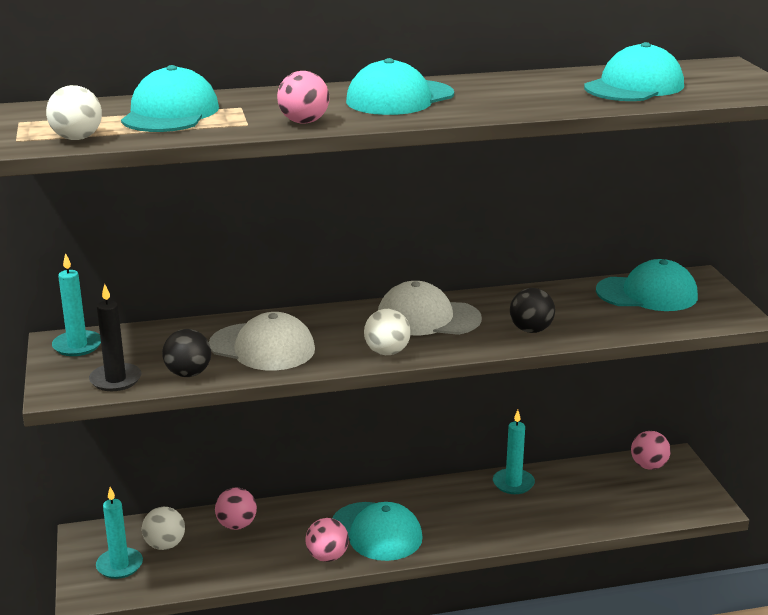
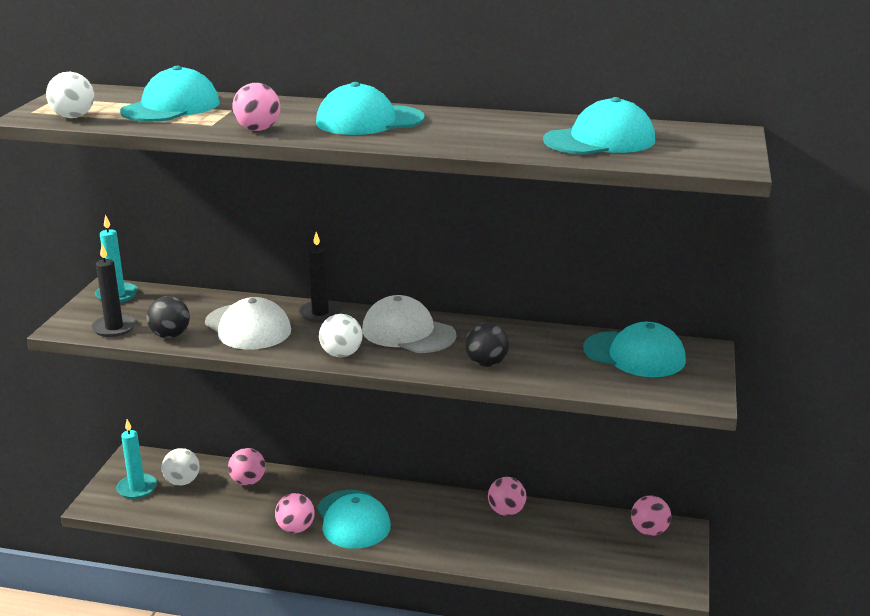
camera: 25 degrees right, 0 degrees up
(321, 318) = (320, 313): none -> black candle
(513, 483) = (506, 511): turquoise candle -> pink ball

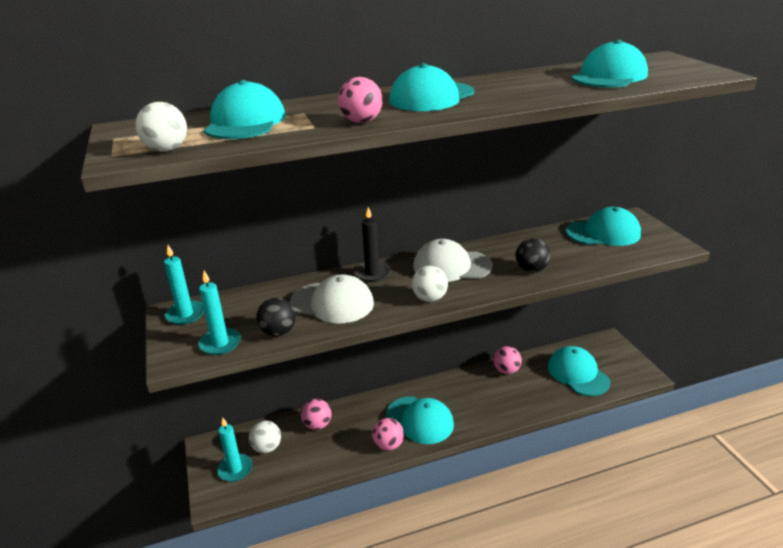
camera: 30 degrees left, 5 degrees up
(114, 328) = (220, 343): black candle -> turquoise candle
(590, 550) = (578, 374): none -> turquoise cap
(649, 531) = (594, 348): pink ball -> none

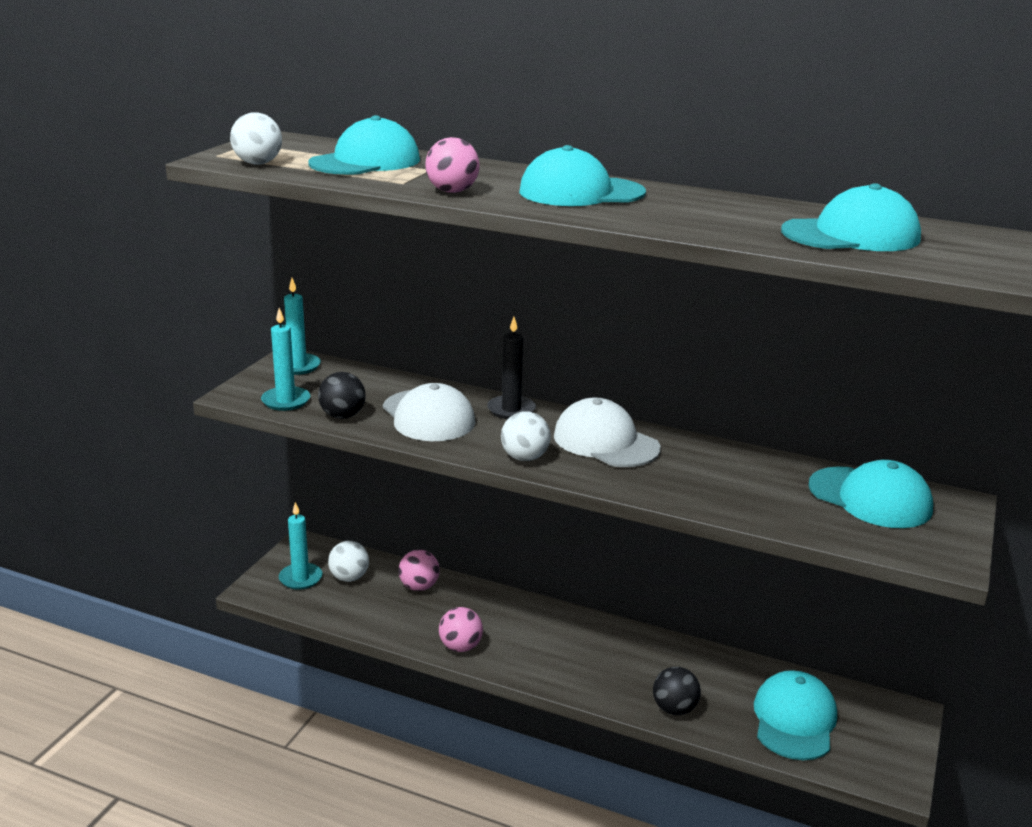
camera: 40 degrees right, 5 degrees down
(419, 420) = (525, 645): turquoise cap -> none
(506, 370) = (701, 660): pink ball -> none
(531, 270) = (689, 488): black ball -> black ball (674, 709)

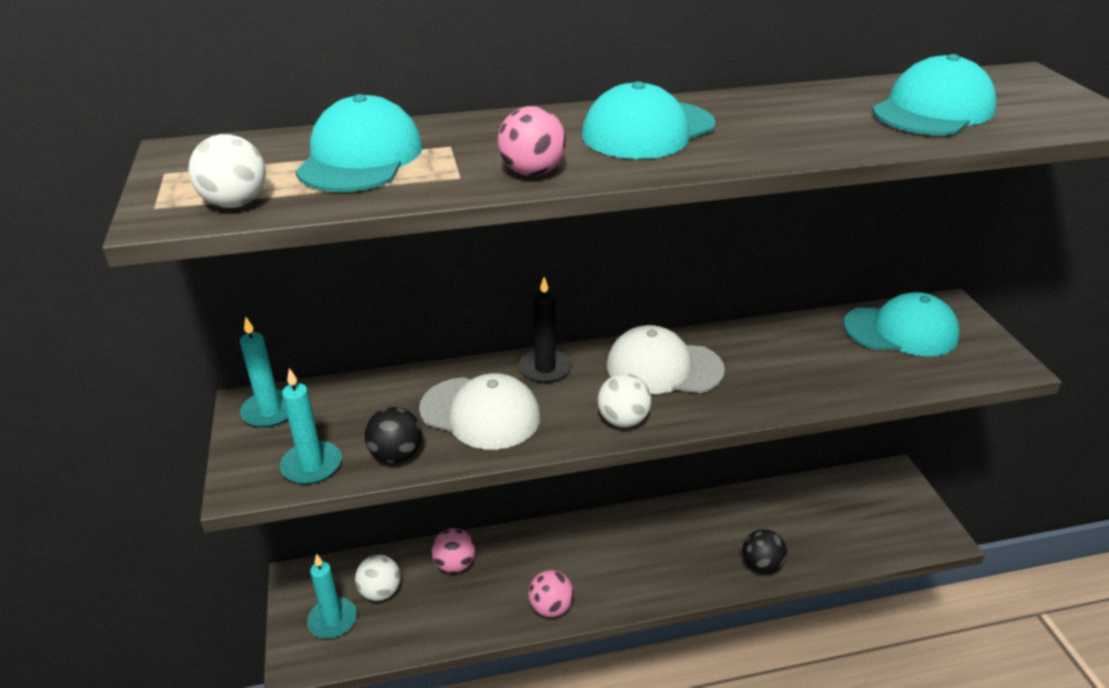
camera: 35 degrees left, 10 degrees up
(794, 720) = (841, 524): turquoise cap -> none

